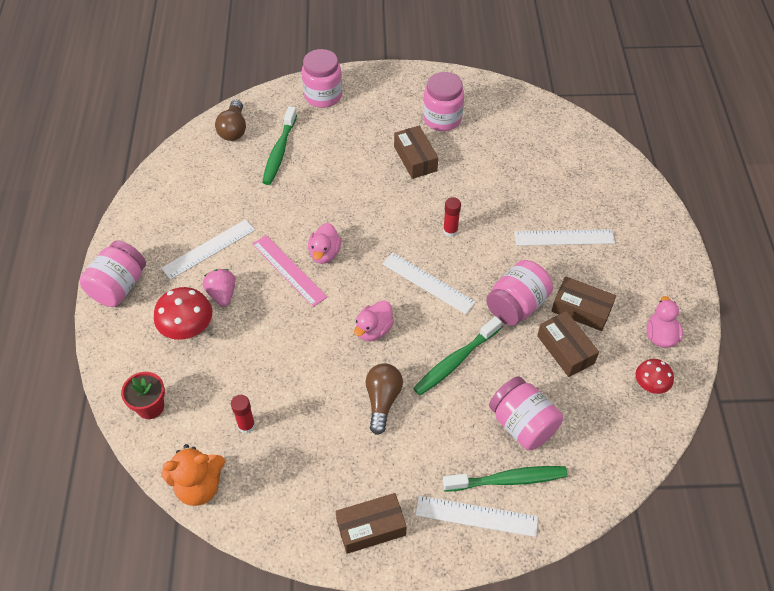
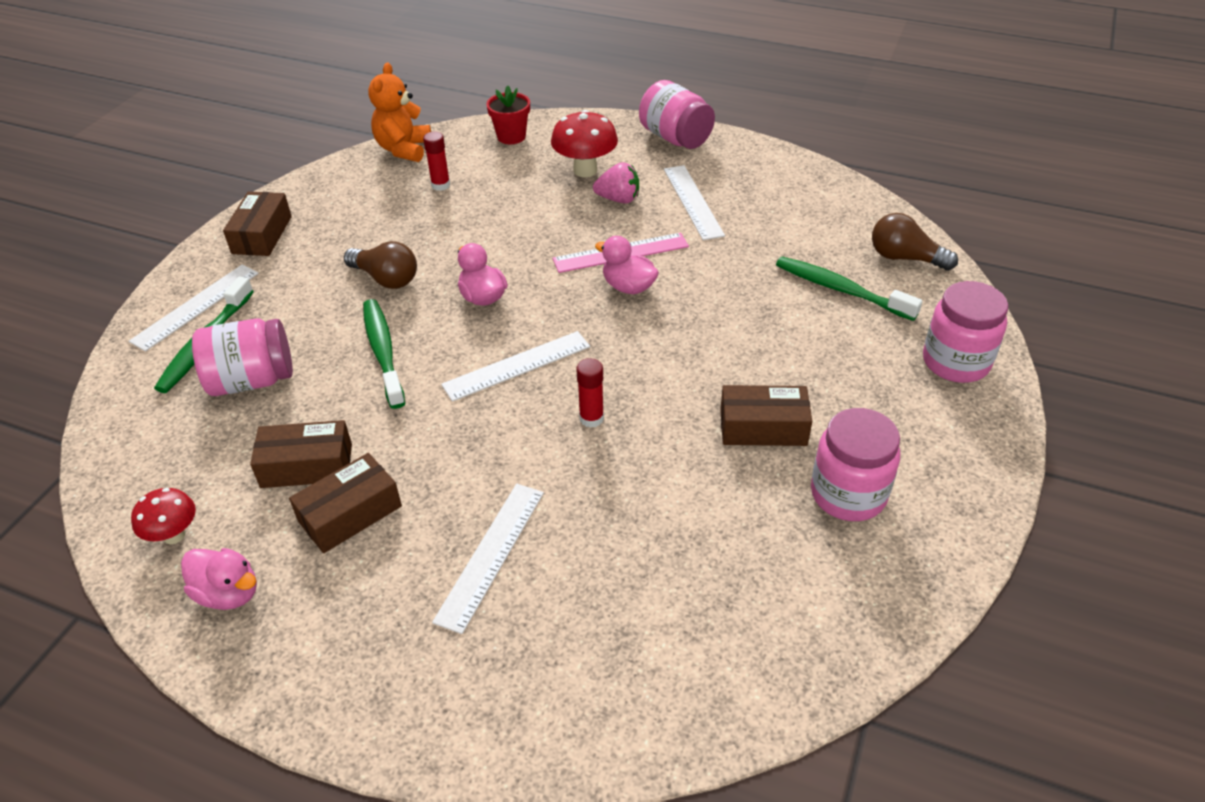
camera: 115 degrees right, 10 degrees down
(516, 305) = (414, 442): pink jar -> none

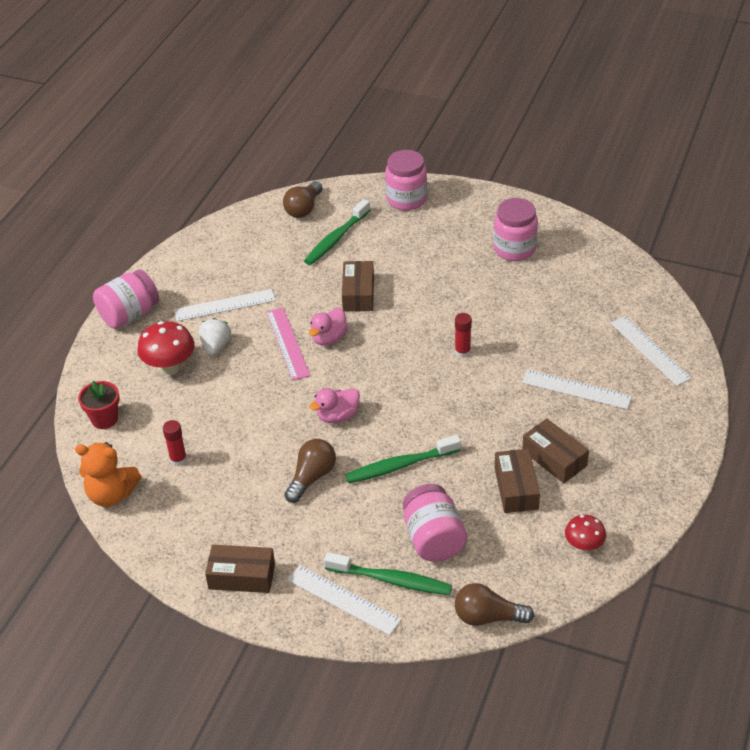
camera: 90 degrees left, 0 degrees up
(109, 427) = (488, 617): none -> brown light bulb
(228, 593) = (623, 506): pink duck -> none
(517, 366) = (413, 391): white ruler -> white ruler (650, 350)
(618, 199) = (216, 346): pink strawberry -> white strawberry
(763, 427) = (465, 278): brown box -> brown box (358, 294)

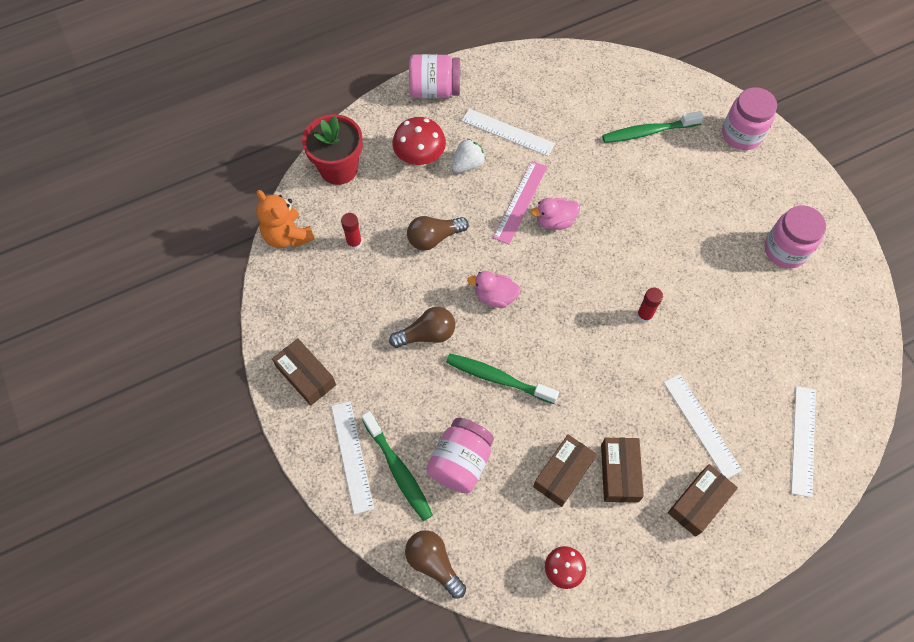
camera: 40 degrees right, 20 degrees up
(104, 419) = (338, 168): red flower pot -> red flower pot, size x1.60
(304, 208) = (650, 84): brown light bulb -> brown light bulb (434, 238)
(358, 294) = (616, 197): brown box -> brown box (699, 503)

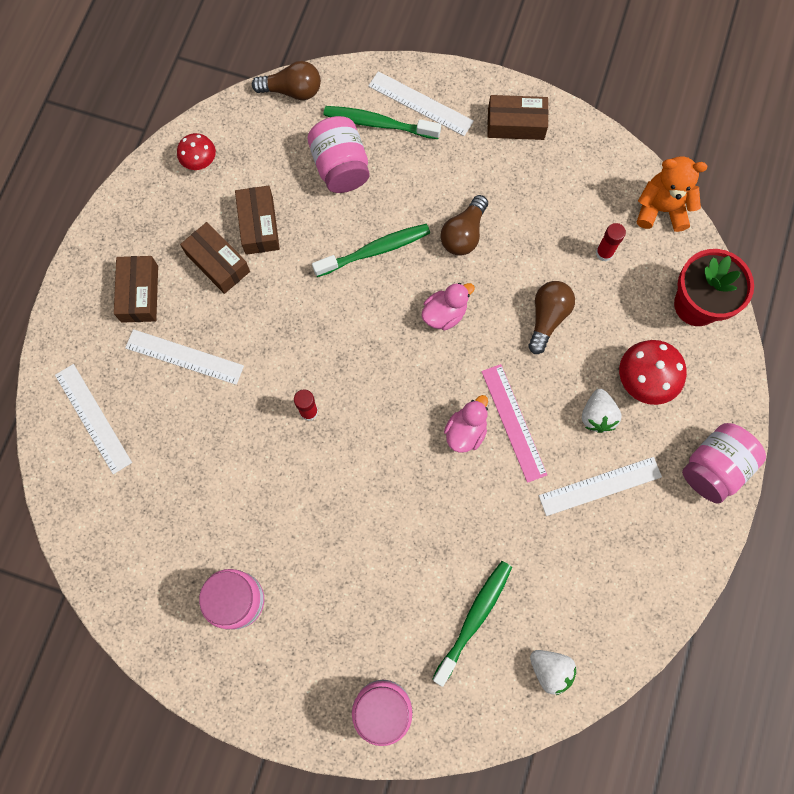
camera: 135 degrees right, 10 degrees up
(629, 80) = (550, 670): none -> white strawberry

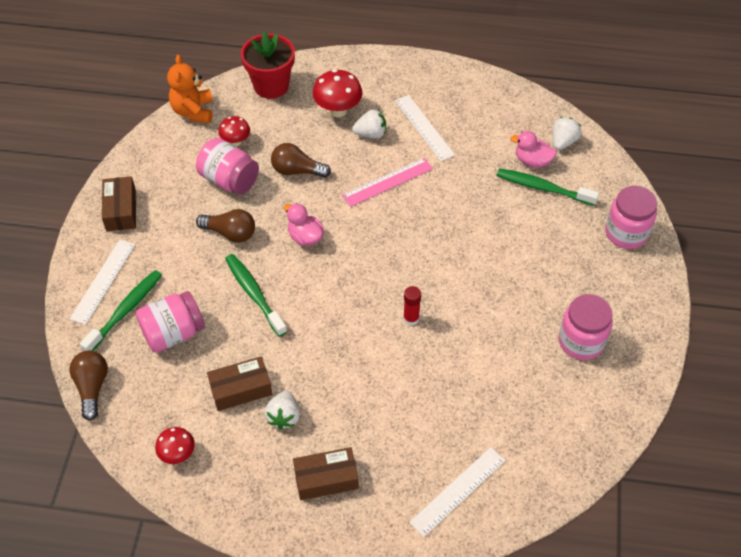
camera: 100 degrees left, 20 degrees down
(184, 357) = (382, 425): white ruler -> none
(217, 263) = (284, 416): brown box -> white strawberry
(378, 123) = (125, 310): green toothbrush -> green toothbrush turned 150 degrees counterclockwise
(465, 431) = (402, 210): pink duck -> pink duck (532, 161)
(604, 253) = (236, 142): red glue stick -> red mushroom
(714, 467) = (394, 69): pink jar -> pink jar (229, 180)

